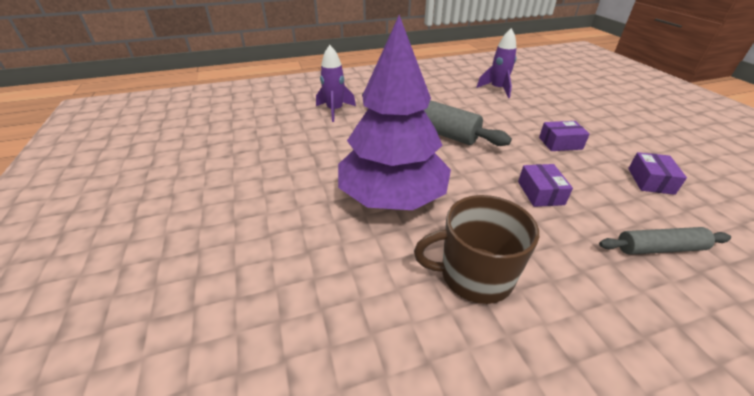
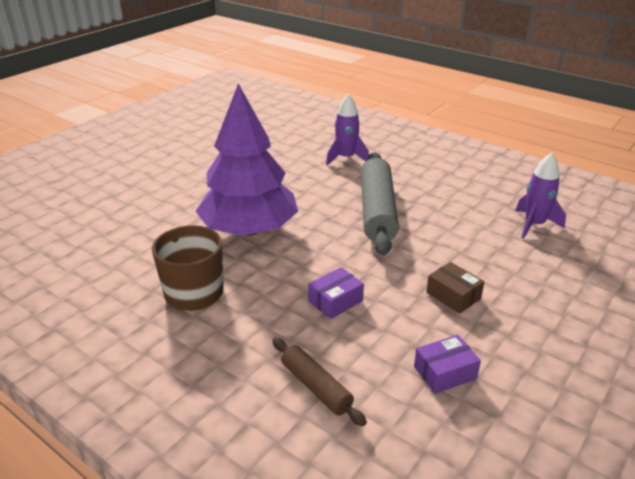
camera: 55 degrees right, 5 degrees down
(560, 143) = (453, 295): purple box -> brown box
(659, 248) = (316, 387): grey rolling pin -> brown rolling pin

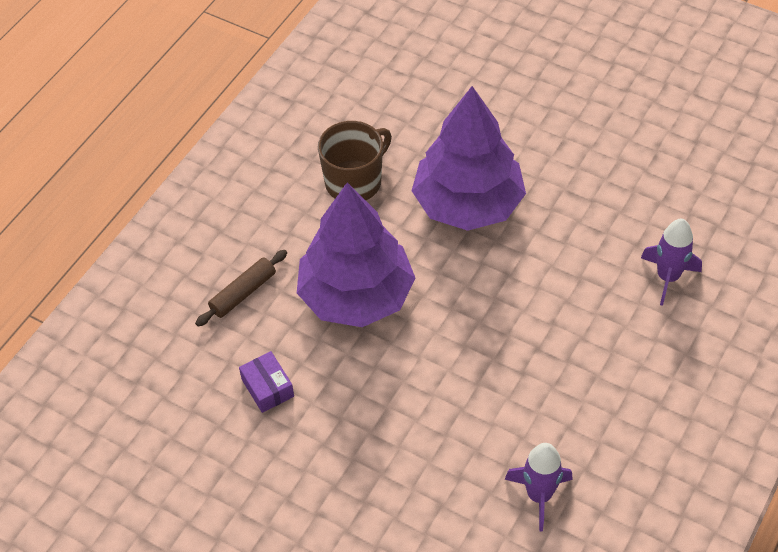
camera: 85 degrees right, 20 degrees up
(335, 301) = (356, 296): purple box -> purple tree
(377, 211) = (535, 321): grey rolling pin -> none
(453, 295) = (379, 398): brown box -> none

